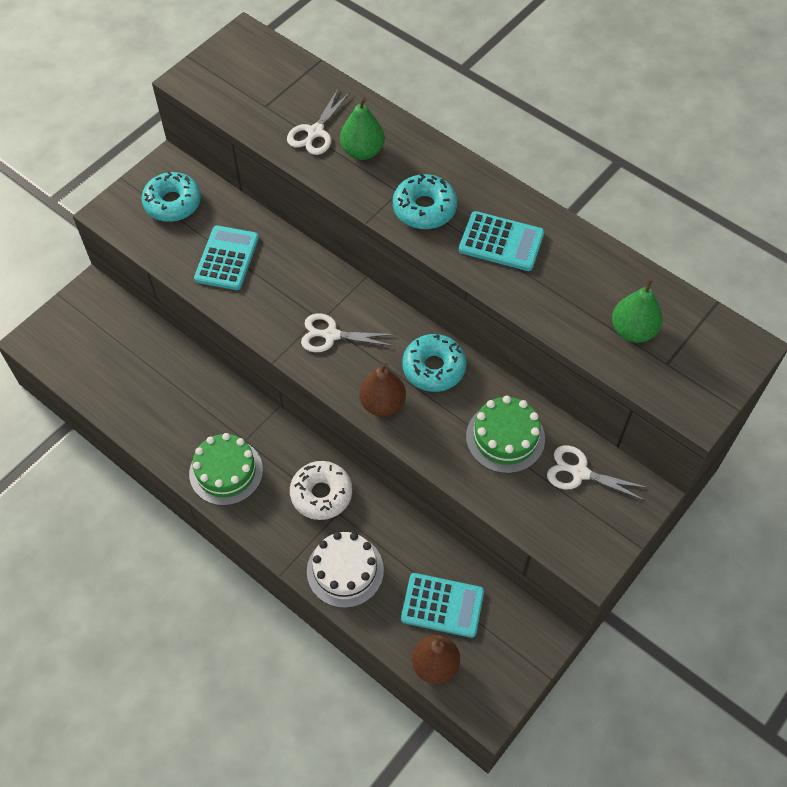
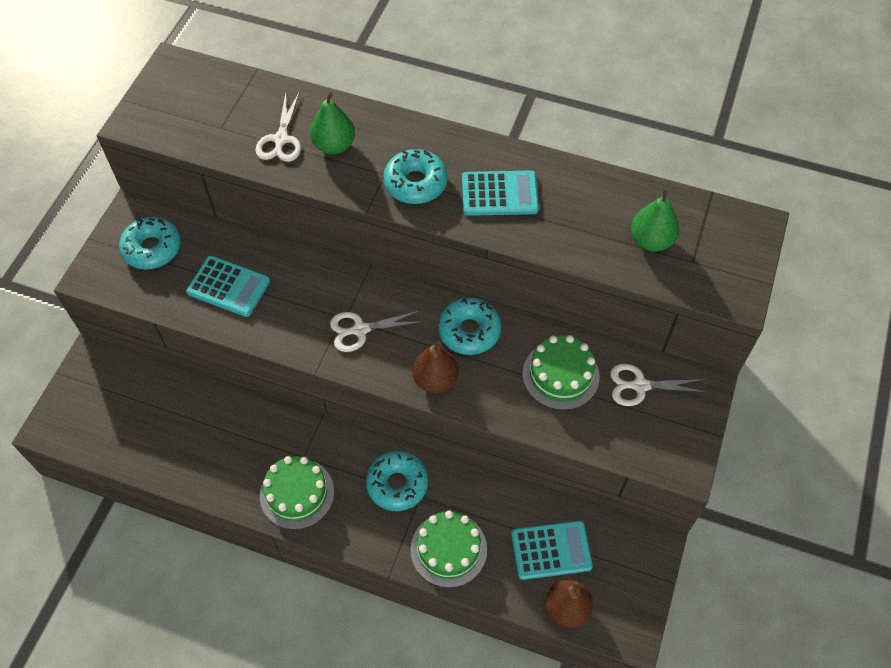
camera: 20 degrees left, 0 degrees up
(227, 258) = (228, 287): turquoise calculator -> turquoise calculator turned 120 degrees clockwise
(321, 494) = (397, 484): white donut -> turquoise donut
(345, 570) = (448, 549): white cake -> green cake

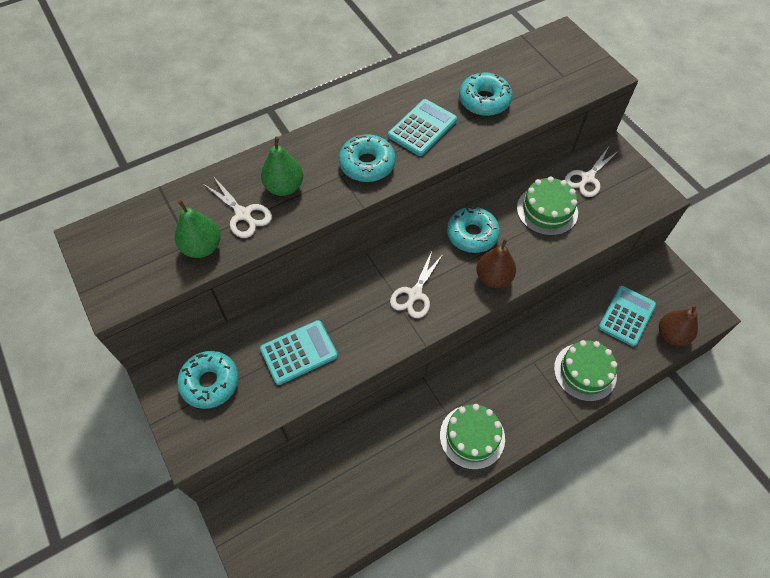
camera: 50 degrees left, 0 degrees up
(397, 484) = (514, 369): turquoise donut -> turquoise donut (484, 100)
(651, 241) = (531, 83): green pear -> green pear (202, 247)

